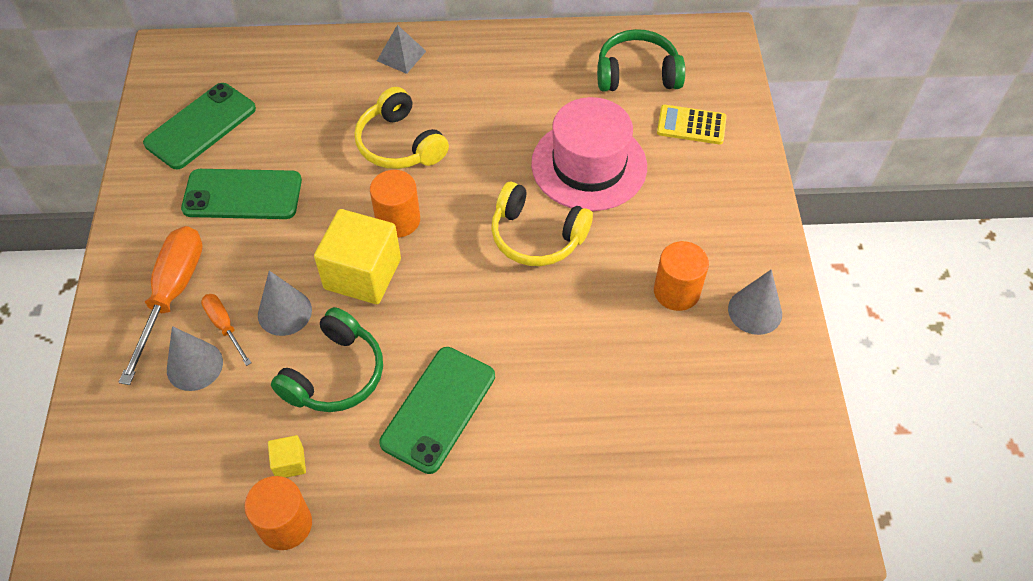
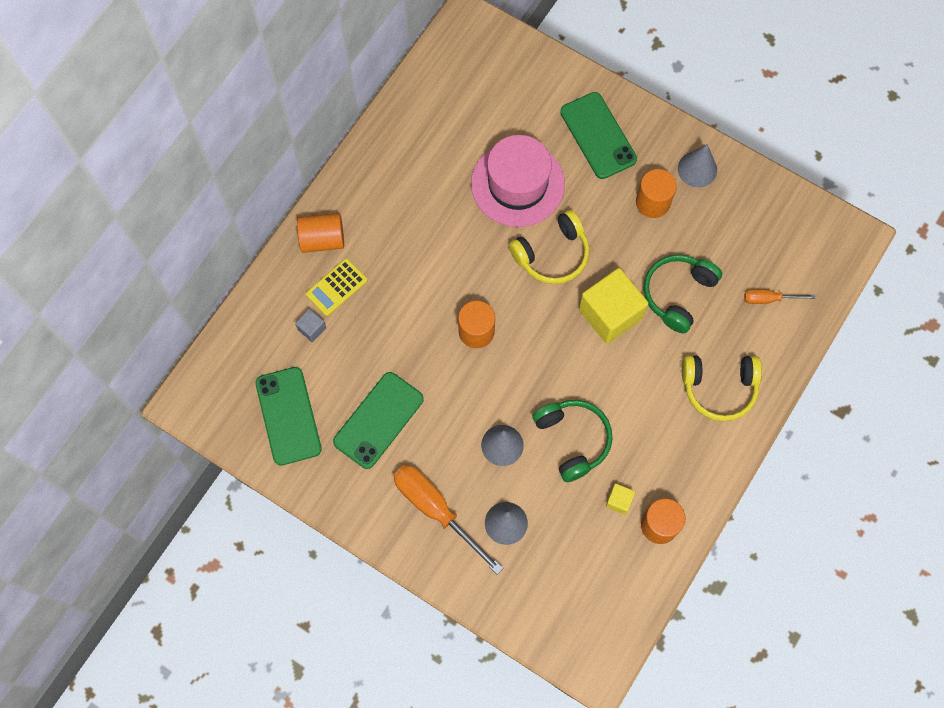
camera: 55 degrees left, 15 degrees up
(224, 326) = (487, 489): orange screwdriver -> orange screwdriver (769, 299)
(304, 96) = (312, 329): none -> grey cube
(362, 274) = (505, 379): yellow cube -> yellow cube (610, 314)
(400, 144) = (409, 291): yellow headphones -> yellow headphones (719, 388)
(401, 56) = (322, 239): grey pyramid -> orange cylinder
(438, 409) = (640, 393): green phone -> green phone (598, 135)
(637, 74) = (460, 98): green headphones -> green headphones (678, 294)
(691, 125) = (531, 98): yellow calculator -> yellow calculator (336, 287)

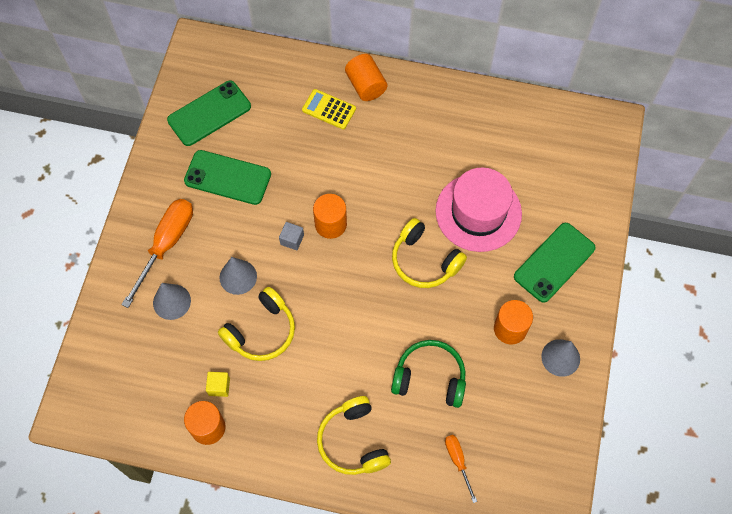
camera: 70 degrees right, 5 degrees down
(312, 329) = (287, 104): grey cube -> grey cube (292, 240)
(573, 440) = (261, 331): green headphones -> yellow headphones
(610, 314) = (388, 326): yellow cube -> none

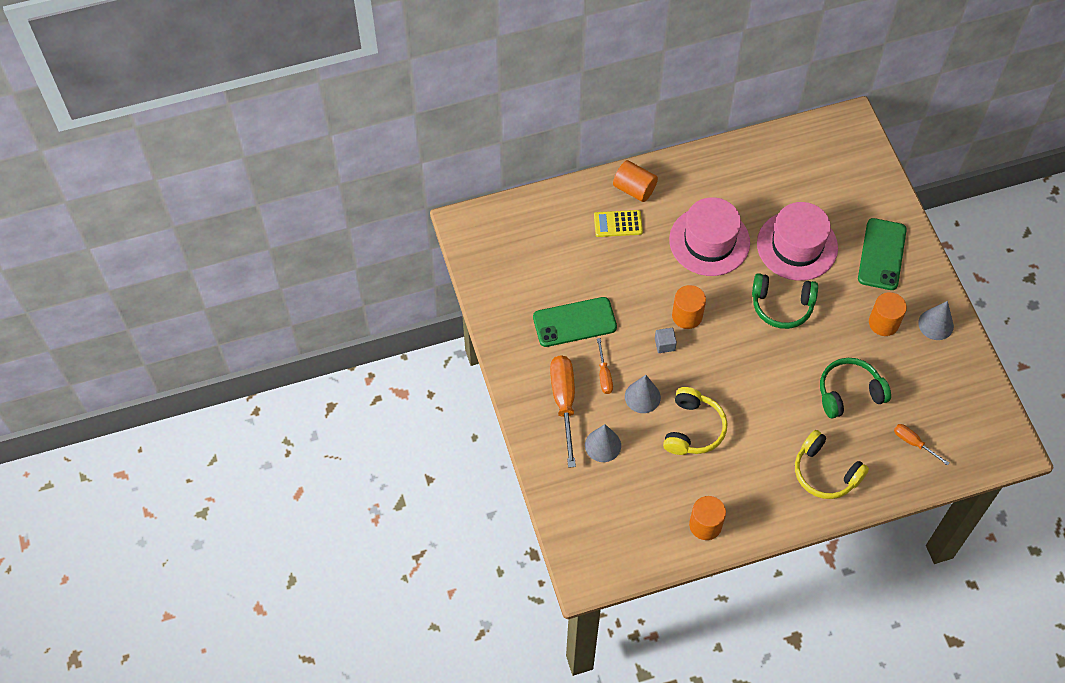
camera: 30 degrees left, 5 degrees down
(209, 113) = (519, 277): green phone -> none
(219, 238) = (604, 375): none -> orange screwdriver
(219, 386) = (691, 489): yellow cube -> none
(399, 166) = (709, 241): none -> pink hat
(424, 261) = (782, 306): yellow headphones -> green headphones

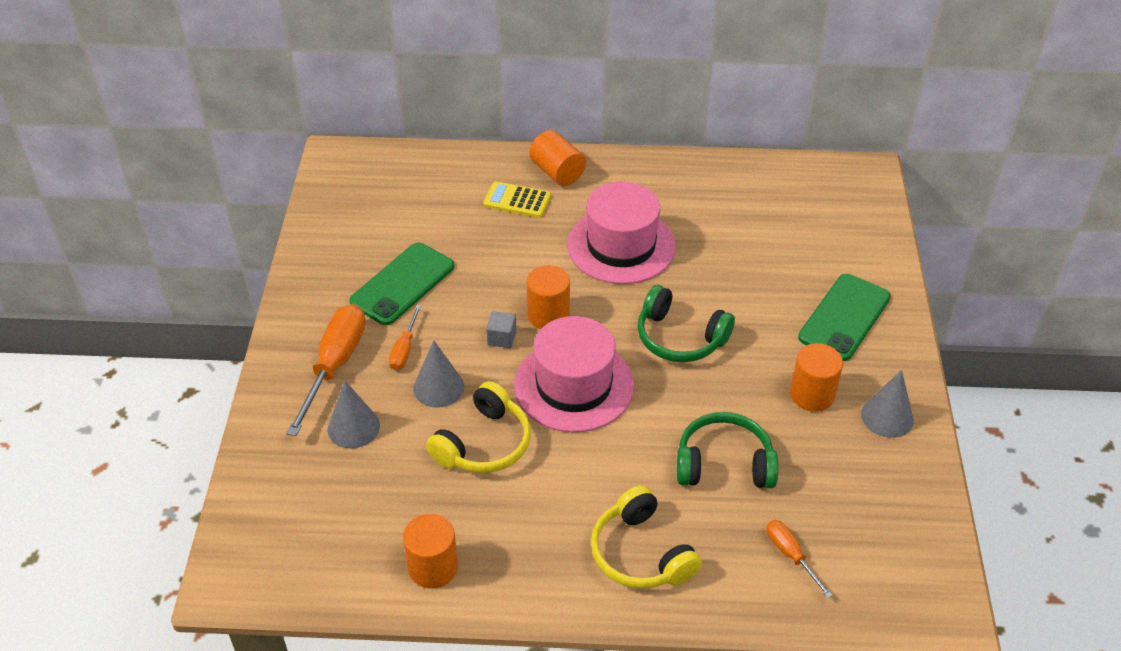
camera: 20 degrees right, 15 degrees down
(574, 322) = (403, 284): green phone -> green phone turned 60 degrees counterclockwise
(797, 245) = (733, 279): pink hat -> pink hat (574, 385)

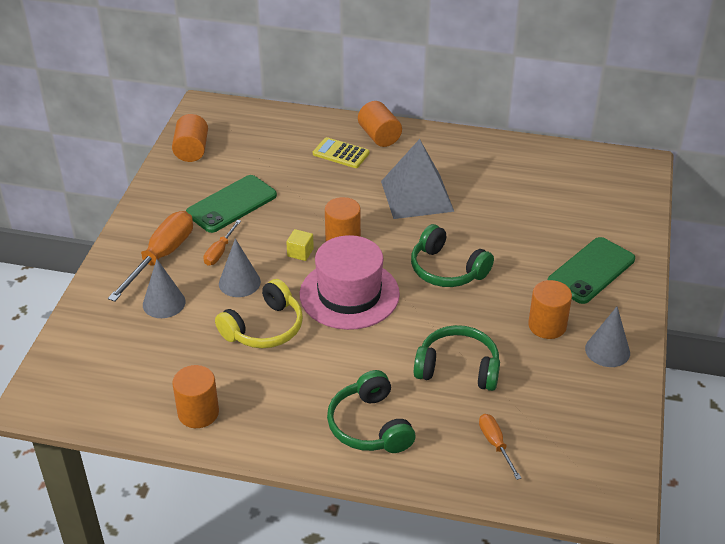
camera: 10 degrees right, 5 degrees down
(335, 218) = (191, 150): none -> orange cylinder
(502, 338) = (300, 252): grey cube -> yellow cube
(621, 245) = (417, 196): pink hat -> grey pyramid
(641, 553) = (370, 426): yellow headphones -> green headphones

